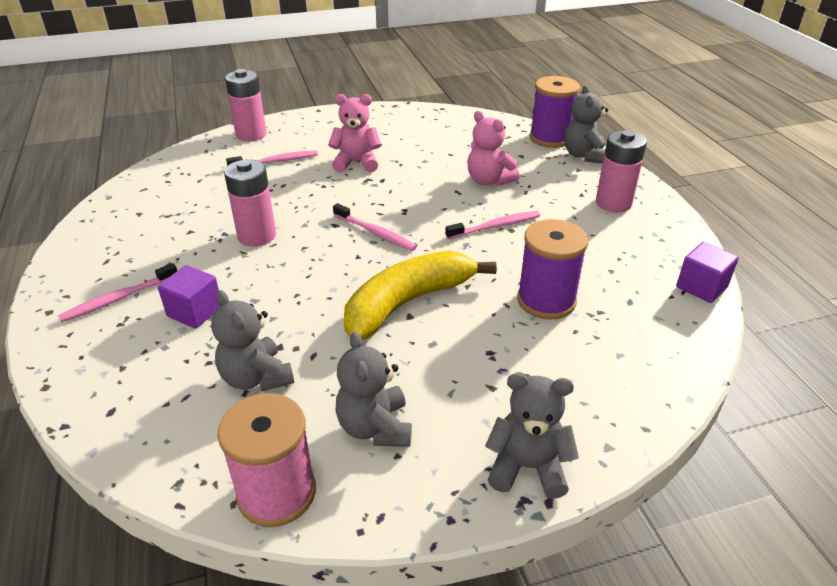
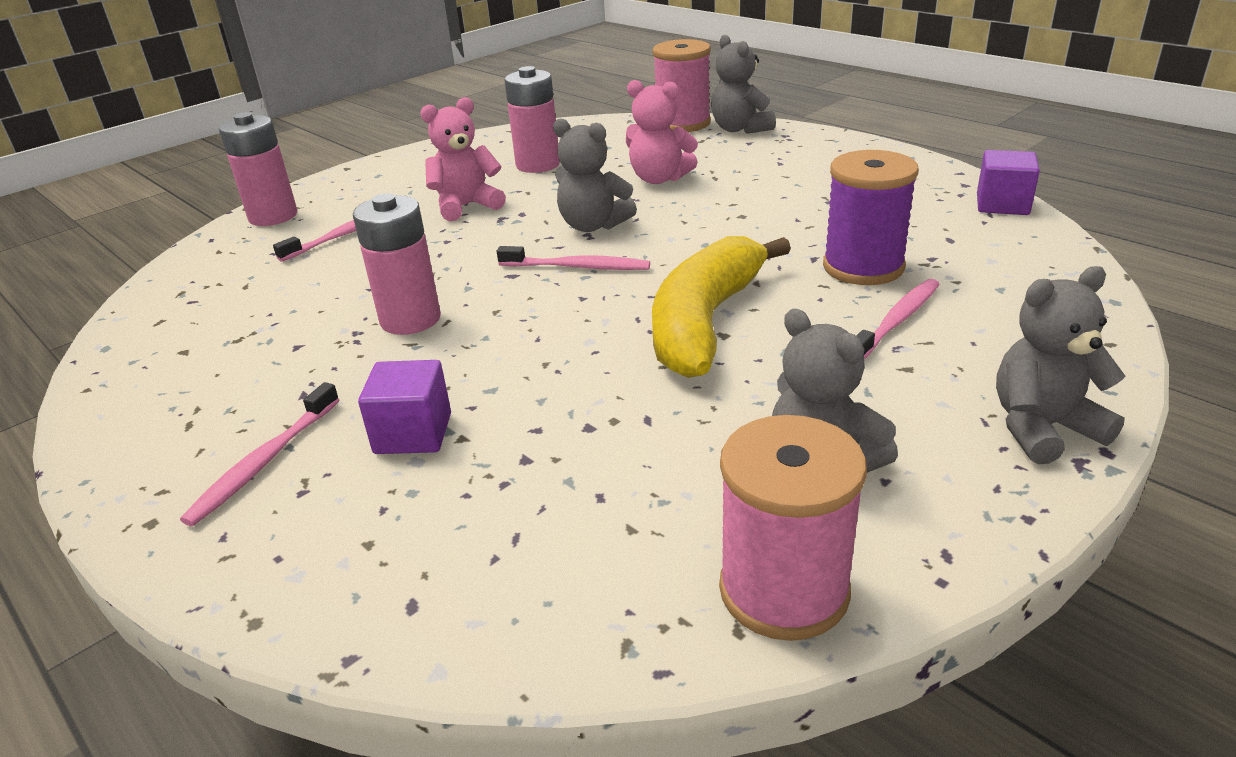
camera: 25 degrees left, 5 degrees down
(256, 378) = (597, 473): grey teddy bear -> grey teddy bear (593, 225)
(495, 226) = (719, 218): pink toothbrush -> pink toothbrush (896, 321)
(550, 138) = (682, 123): purple spool -> pink spool
(613, 203) = (823, 161): pink battery -> pink battery (538, 165)

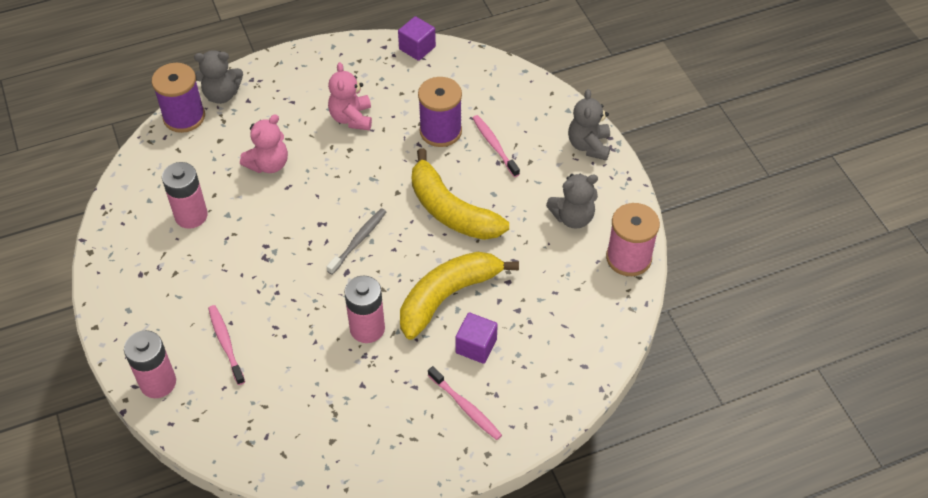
camera: 70 degrees left, 20 degrees up
(466, 206) = (231, 271): pink teddy bear -> pink teddy bear (351, 118)
(513, 371) = (448, 296): none -> yellow banana
(577, 267) = (358, 241): pink toothbrush -> grey toothbrush
(593, 225) = (311, 217): grey teddy bear -> none
(682, 123) = (184, 117): pink spool -> purple spool

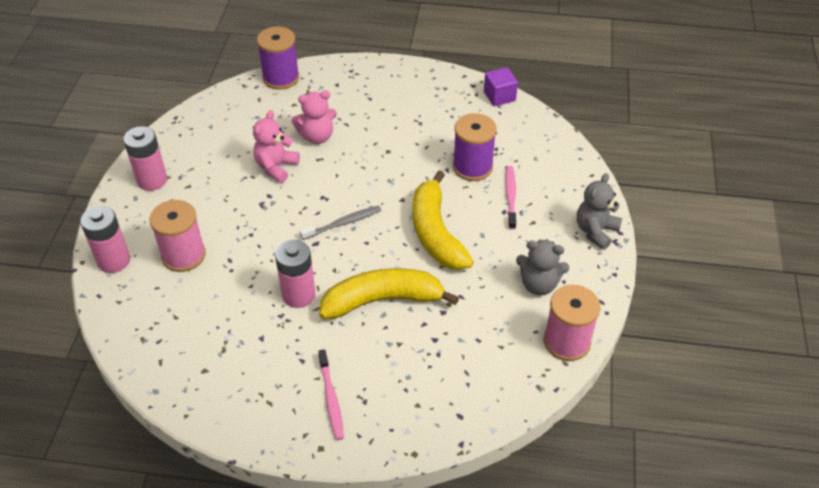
camera: 30 degrees right, 5 degrees down
(191, 215) = (231, 150): pink battery -> pink battery (152, 180)
(221, 94) = (320, 73): grey teddy bear -> none
(226, 344) = (183, 255): pink toothbrush -> pink spool
(351, 118) = (407, 128): pink teddy bear -> pink teddy bear (276, 167)
(476, 346) = (377, 352): purple cube -> none

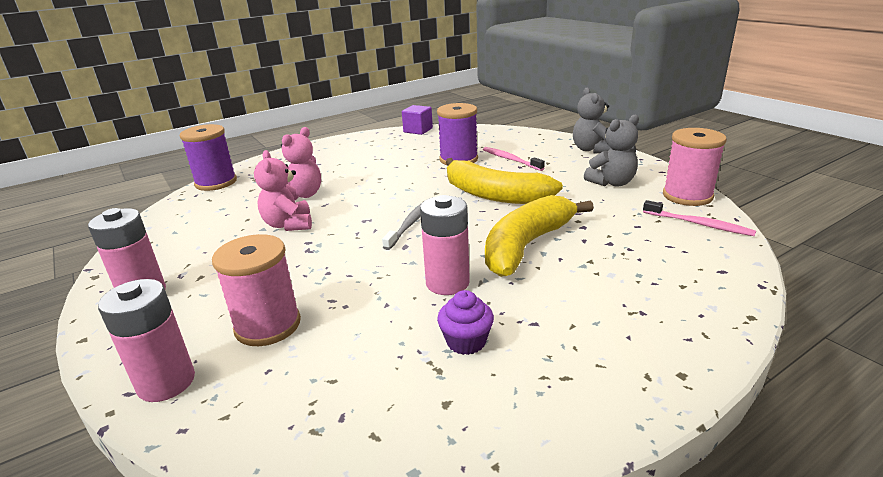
camera: 40 degrees left, 20 degrees down
(255, 344) = (466, 342): none -> purple cupcake
(331, 398) = (613, 331): pink toothbrush -> pink toothbrush (698, 224)

